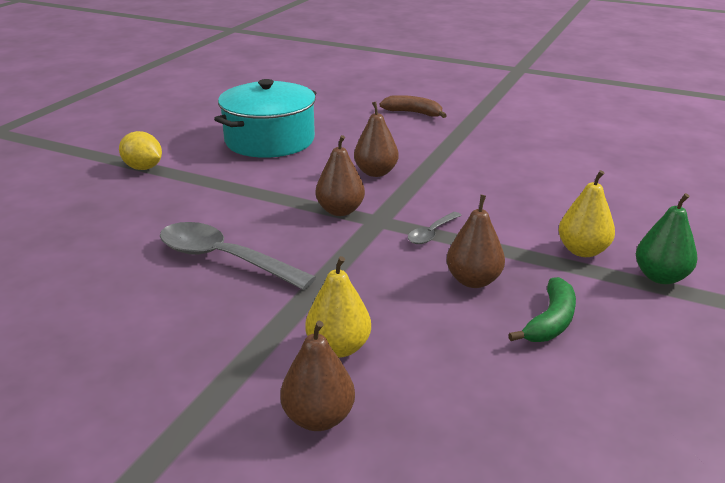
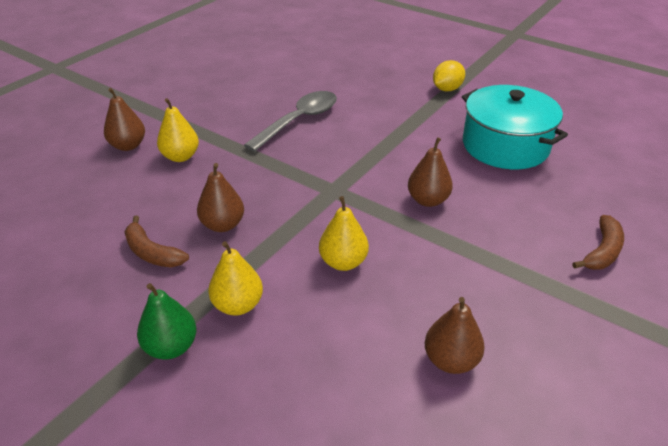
camera: 100 degrees right, 10 degrees up
(340, 211) = (355, 173): brown pear -> brown pear (451, 360)
(431, 233) = (302, 216): grey spoon -> none
(489, 206) = (343, 262): none -> yellow pear
(550, 321) = (152, 252): green banana -> brown banana

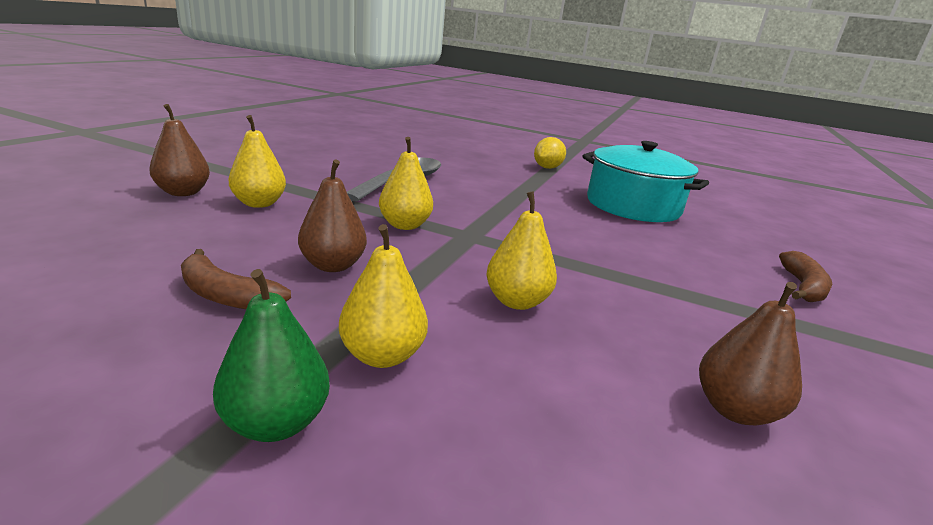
camera: 15 degrees left, 15 degrees down
(285, 179) = (404, 225): none -> yellow pear
(428, 200) = (584, 245): brown pear -> none

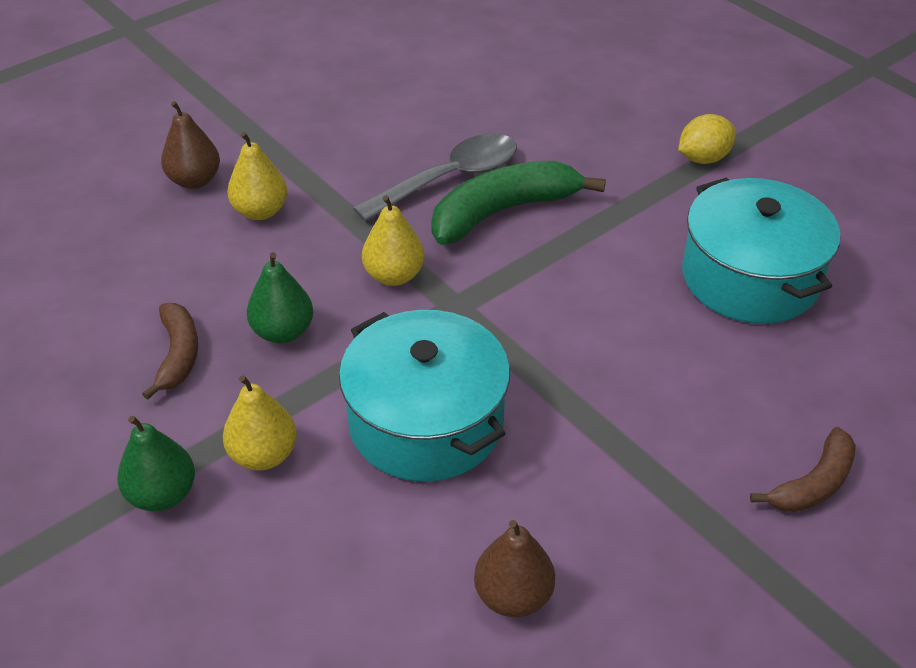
camera: 30 degrees right, 20 degrees up
(226, 295) = (178, 355): brown banana -> brown banana turned 150 degrees counterclockwise
(333, 265) = (283, 332): brown pear -> green pear
(454, 192) = (503, 212): none -> green banana
(516, 301) = (426, 422): yellow pear -> turquoise pot

